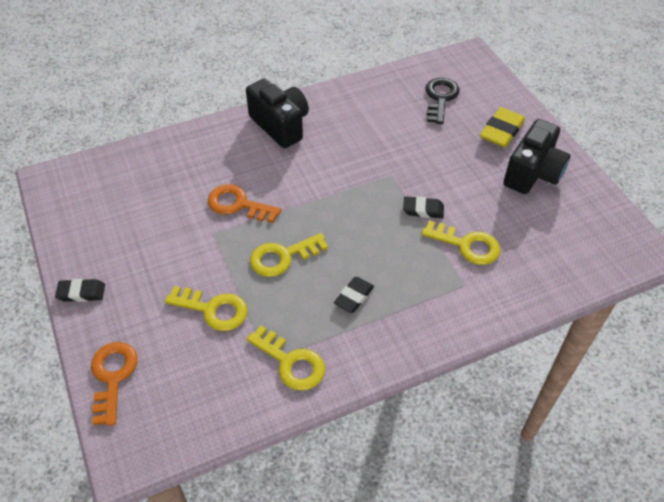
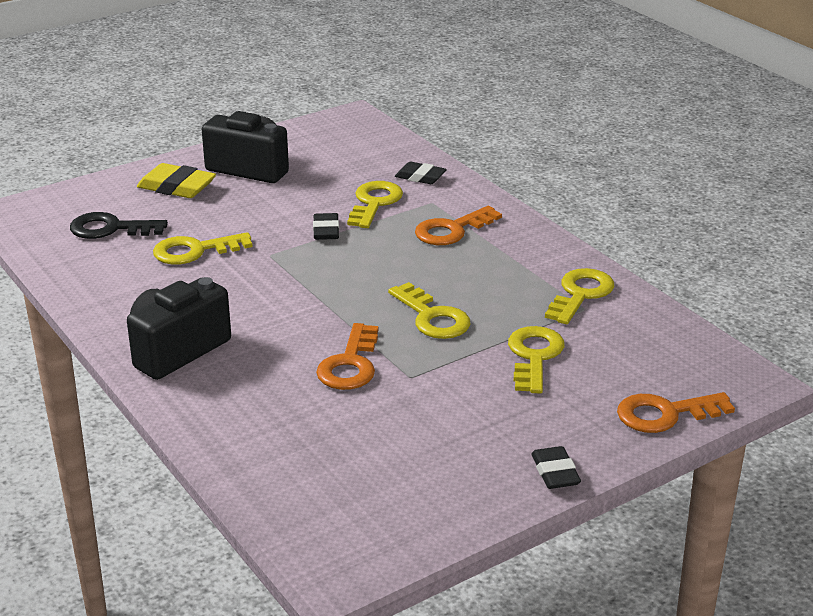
camera: 100 degrees left, 20 degrees down
(354, 297) = (474, 264): black eraser -> black eraser (420, 177)
(402, 137) = (194, 251): none -> yellow key
(413, 291) = (452, 230): none -> orange key

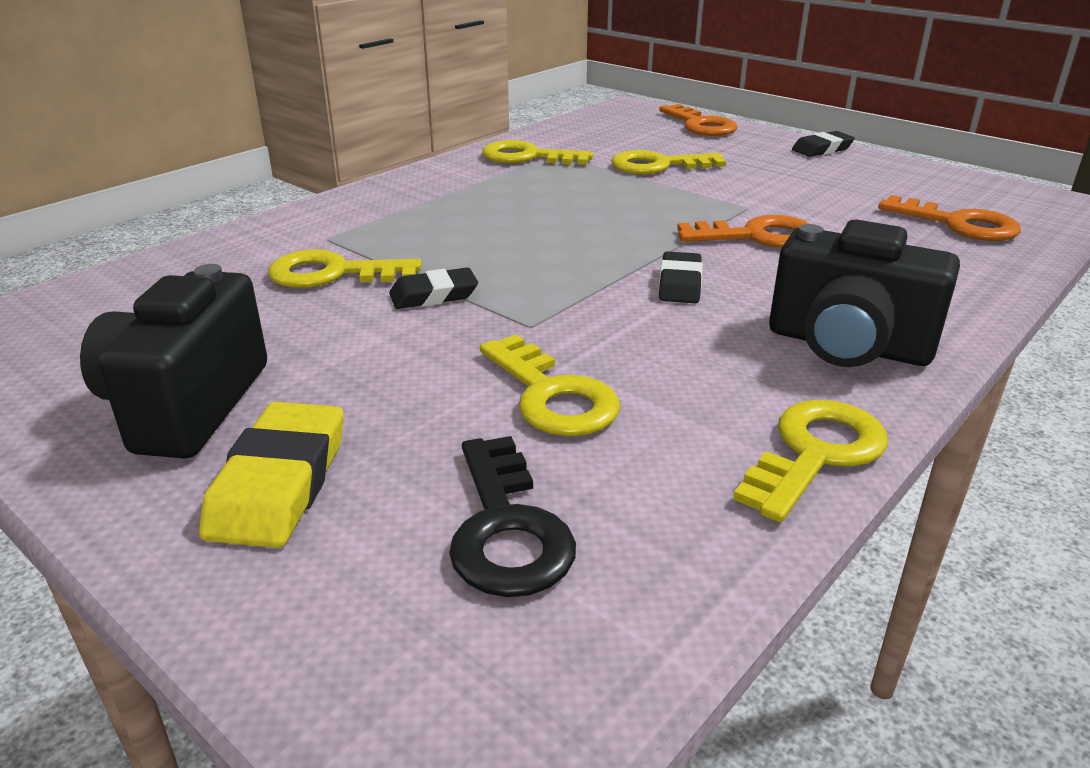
camera: 105 degrees left, 0 degrees up
(420, 177) = (240, 253): black eraser -> black eraser (679, 284)
(432, 317) = (623, 209): yellow key -> yellow key (815, 453)
(452, 230) = (406, 220): orange key -> orange key (958, 224)

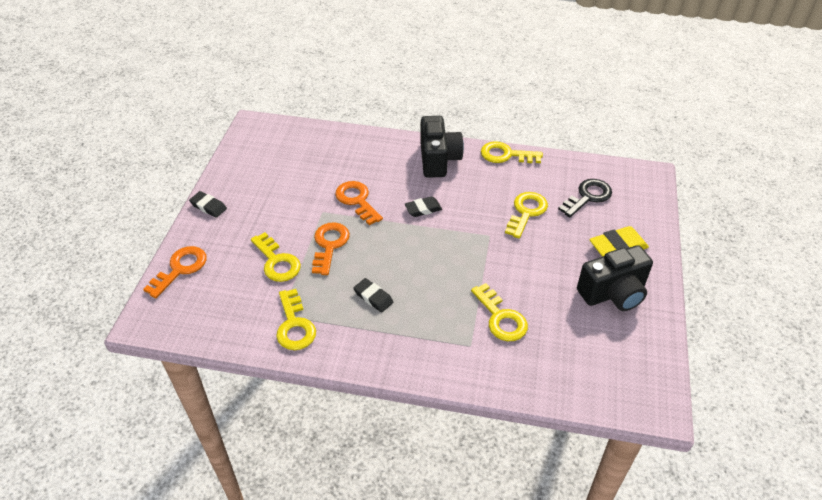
camera: 120 degrees left, 15 degrees up
(434, 295) = (490, 273): black eraser -> black eraser (373, 297)
(958, 224) = (301, 148): orange key -> orange key (329, 245)

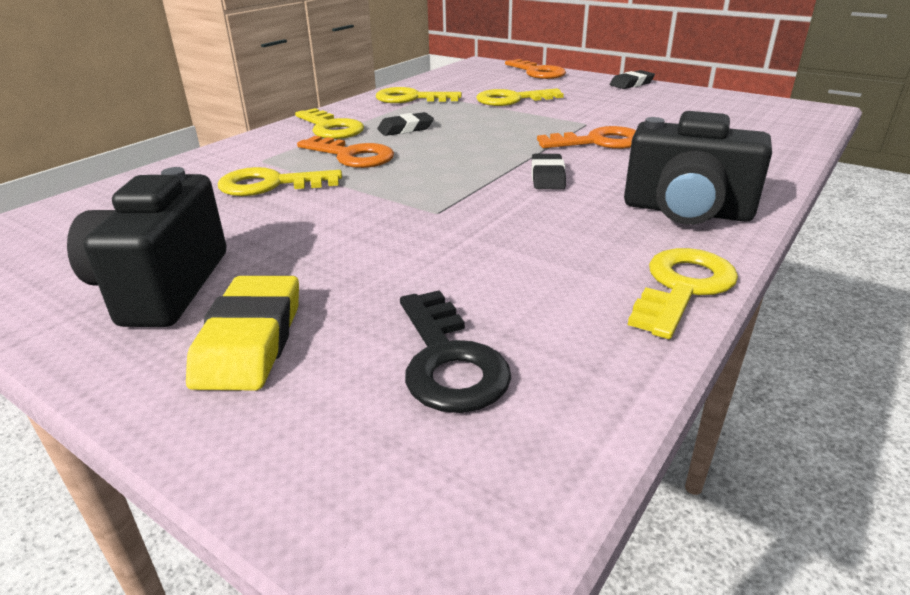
camera: 115 degrees right, 15 degrees down
(329, 245) = (518, 120): orange key -> orange key (352, 156)
(526, 212) = (465, 260): yellow key -> yellow key (331, 128)

